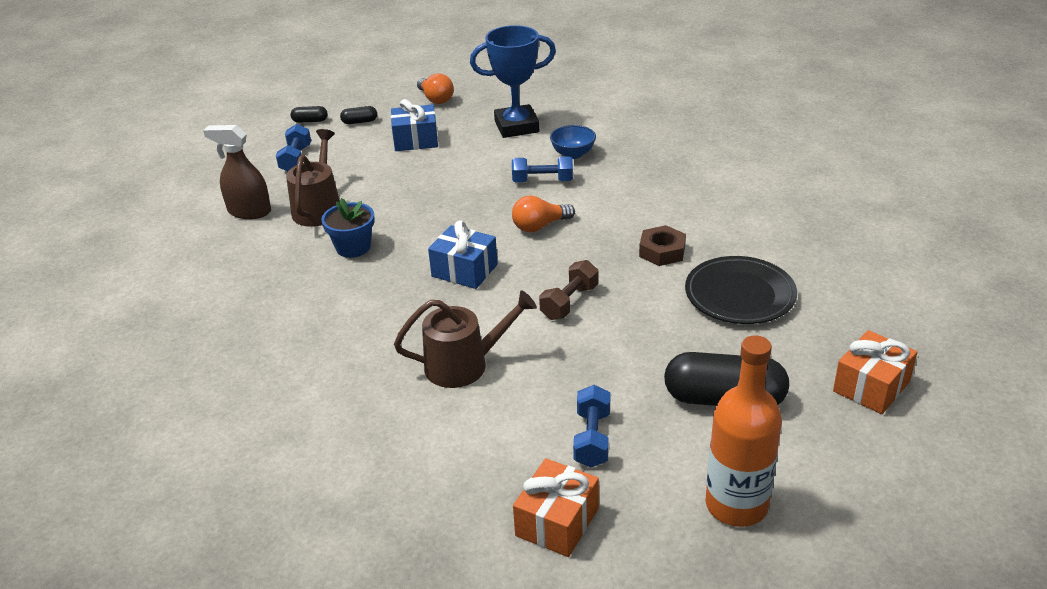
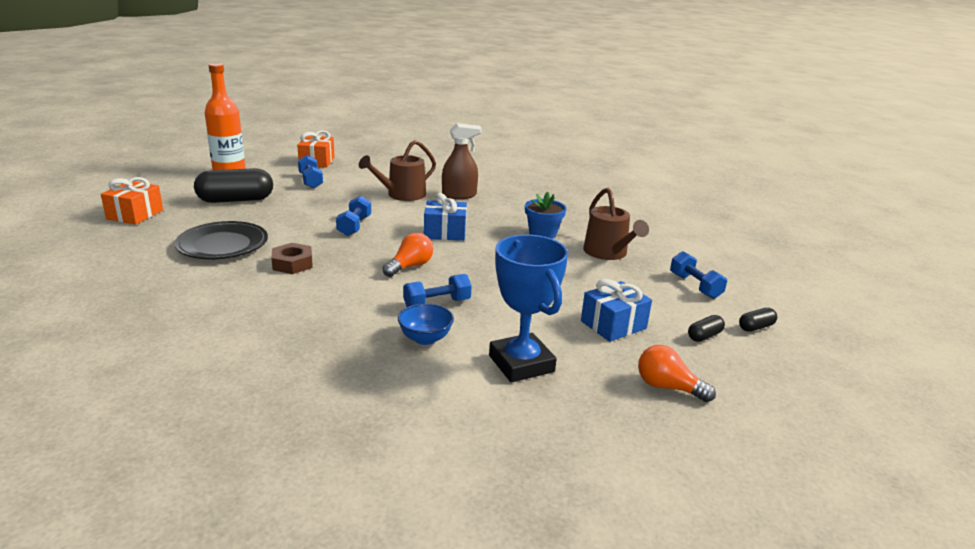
camera: 150 degrees right, 10 degrees down
(249, 211) = (656, 243): brown spray bottle -> brown spray bottle (459, 195)
(516, 126) = (521, 364): blue trophy -> blue trophy turned 75 degrees counterclockwise
(569, 302) = (354, 226): brown dumbbell -> blue dumbbell

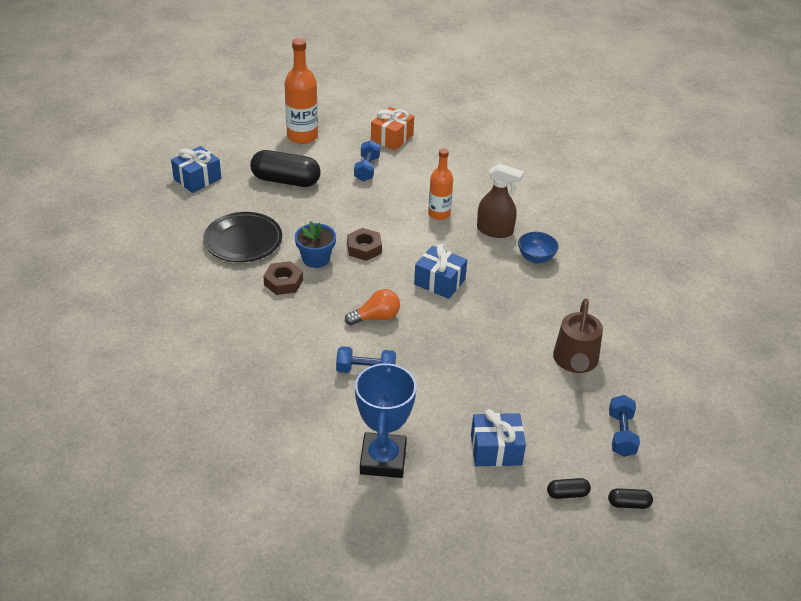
camera: 30 degrees right, 15 degrees up
(135, 214) = (197, 179): orange gift -> blue gift
(354, 226) = (364, 248): blue dumbbell -> brown nut
(402, 195) = (439, 214): brown watering can -> orange bottle
(425, 338) = (329, 405): blue bowl -> blue bowl (536, 258)
(542, 234) = (532, 313): blue flower pot -> blue flower pot (316, 259)
(667, 387) = (479, 530): orange light bulb -> none

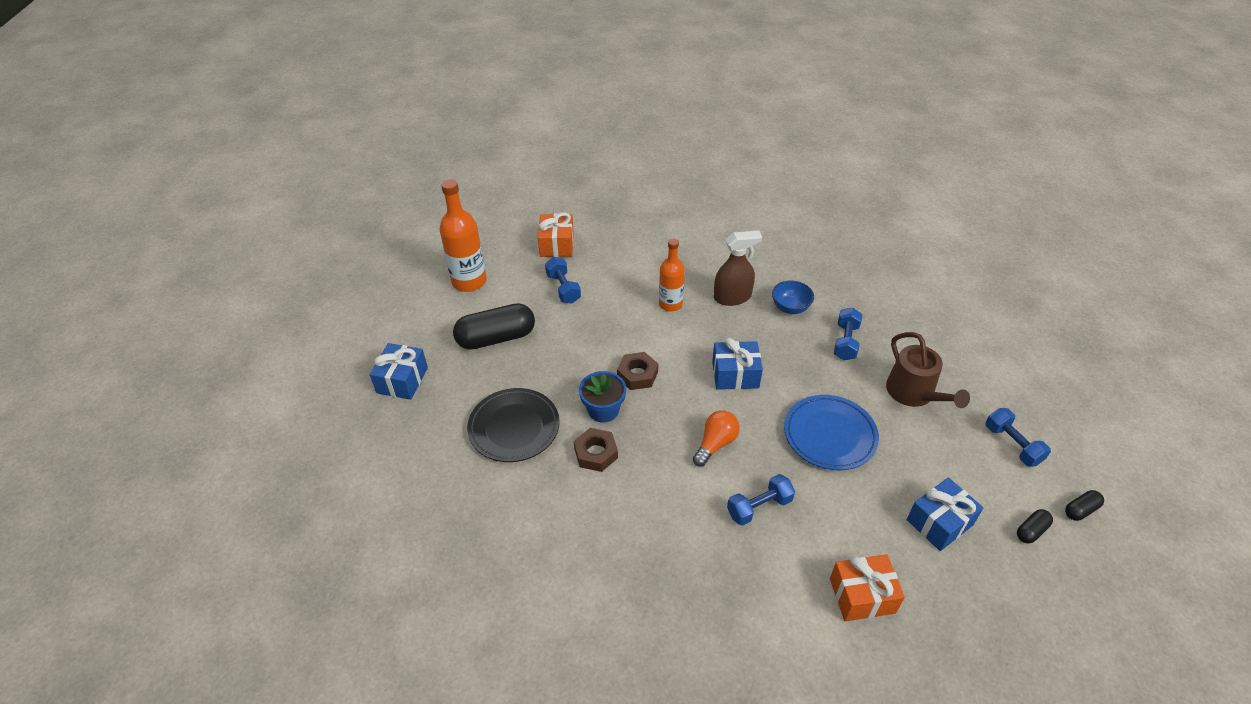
camera: 30 degrees left, 5 degrees up
(383, 459) = (862, 596): blue trophy -> orange gift
(471, 354) = (829, 435): none -> blue plate
(557, 301) = (845, 342): none -> blue dumbbell

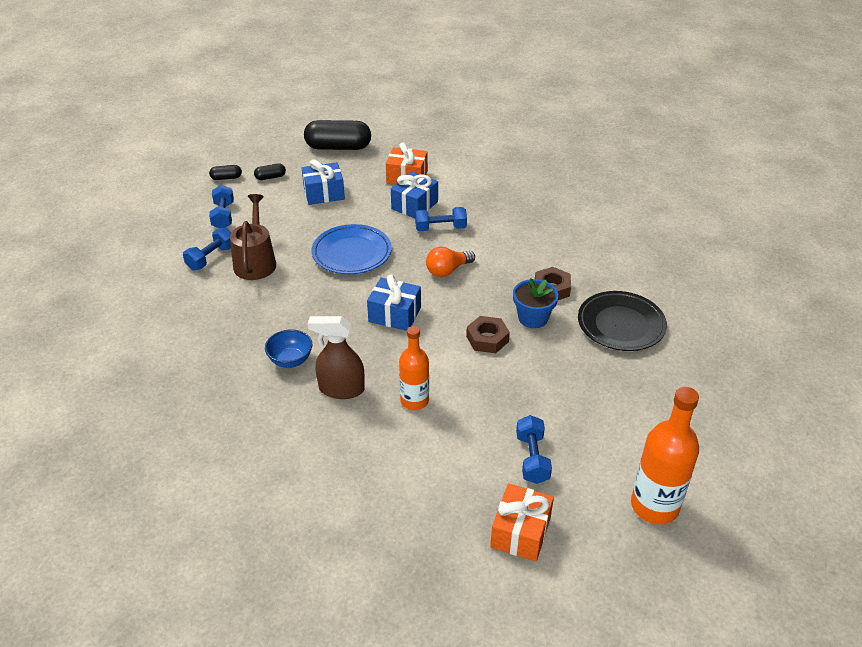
camera: 160 degrees left, 5 degrees down
(402, 380) = (735, 397): blue gift -> blue gift (414, 205)
(496, 338) = (627, 417): black capsule -> black capsule (338, 147)
(845, 342) = (269, 314): blue dumbbell -> blue dumbbell (211, 258)

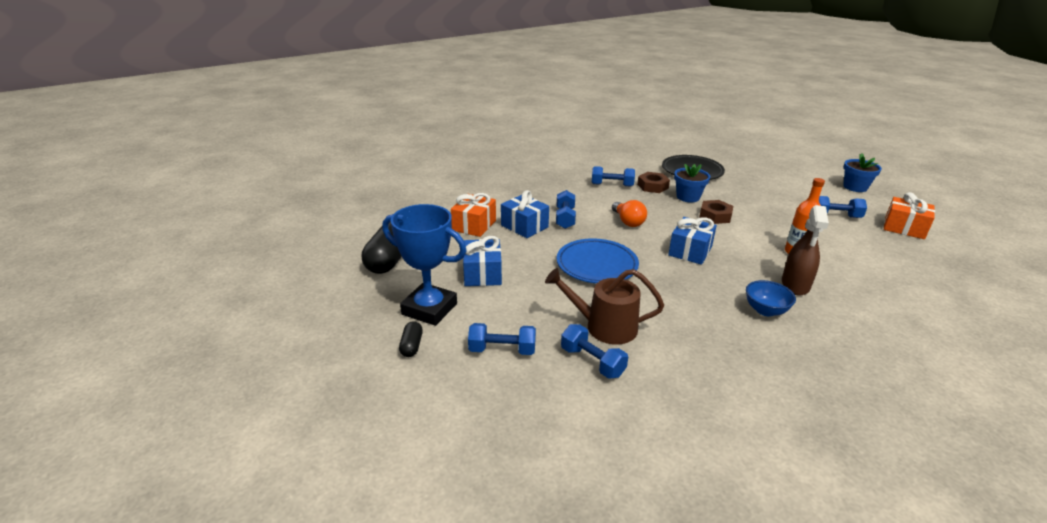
camera: 80 degrees left, 10 degrees down
(270, 177) = (429, 309): black capsule -> blue trophy
(540, 256) = (612, 185): none -> blue dumbbell
(654, 506) = (855, 187): orange bottle -> blue flower pot

